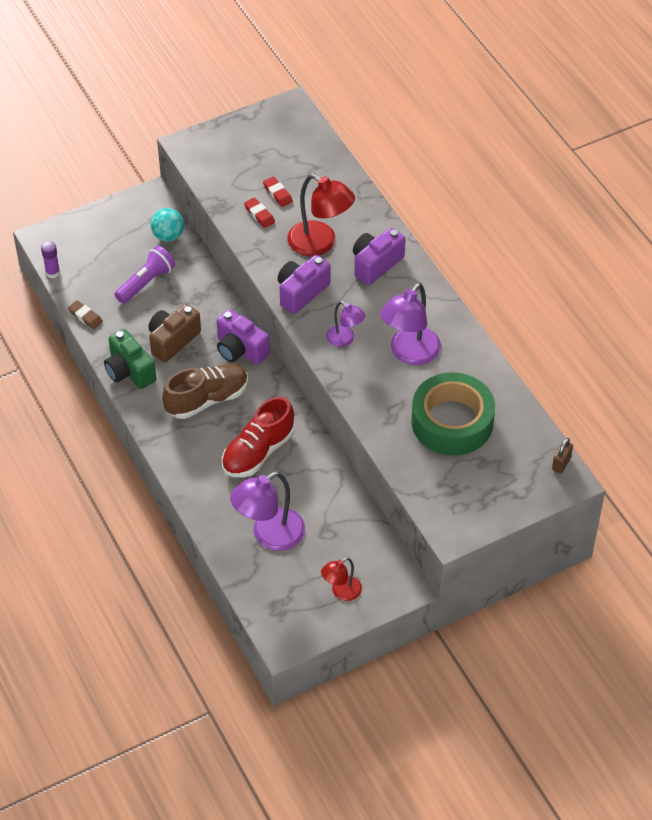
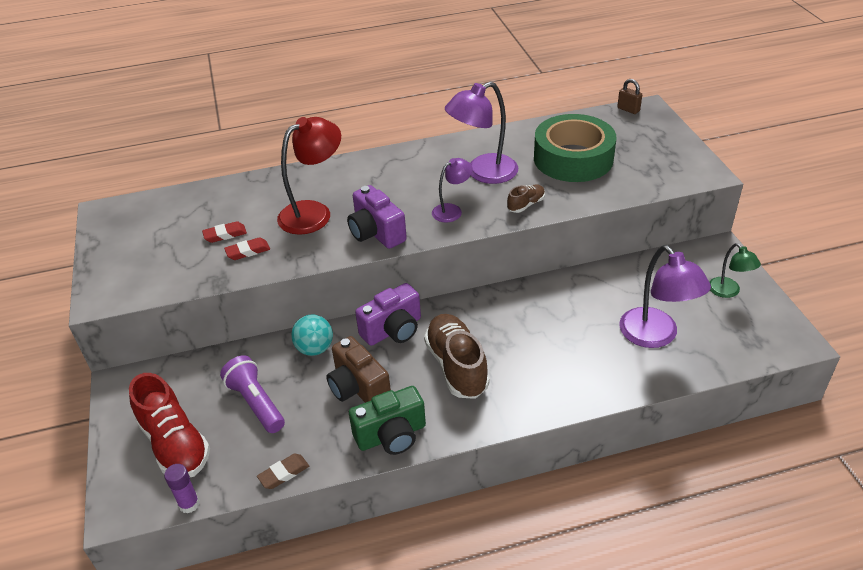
camera: 75 degrees left, 10 degrees down
(168, 236) = (192, 374): turquoise ball -> turquoise ball (315, 349)
(258, 452) = (541, 332): red shoe -> red shoe (175, 443)
(341, 592) = (728, 292): red lamp -> green lamp
(366, 392) = (526, 205): none -> brown shoe
(376, 264) = (360, 180): purple camera -> none
(409, 353) = (483, 173): purple lamp -> purple lamp turned 105 degrees clockwise

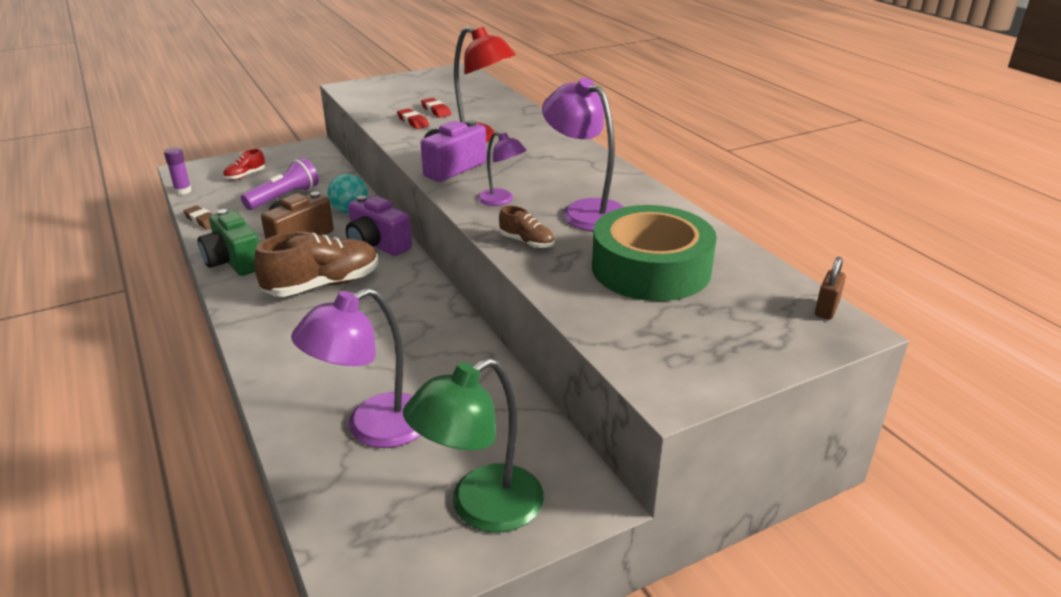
camera: 75 degrees right, 10 degrees down
(175, 443) = (245, 176): red shoe -> red shoe, size x0.48
(728, 292) = (481, 508): green lamp -> green lamp, size x1.78

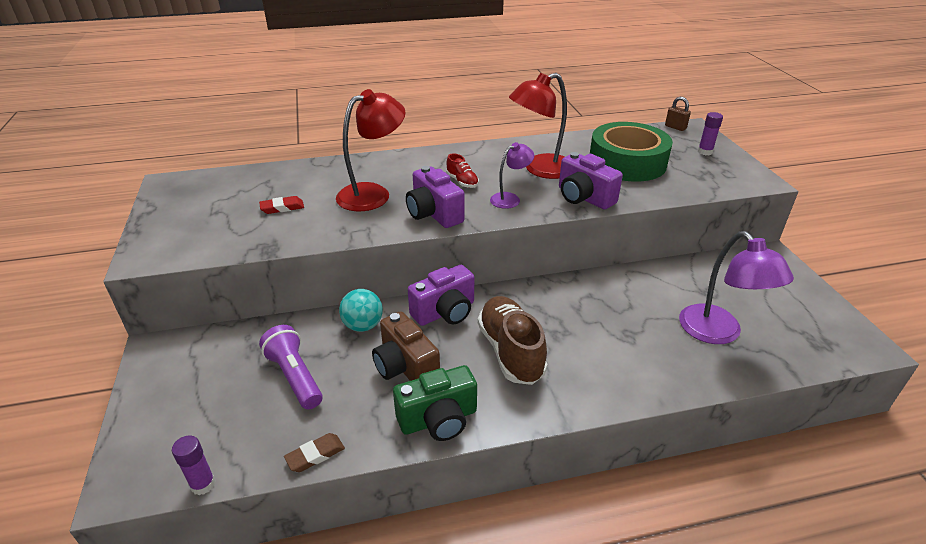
camera: 75 degrees left, 5 degrees up
(245, 176) = (200, 414): red shoe -> red shoe (462, 182)
(413, 122) = (303, 223): red eraser -> none
(481, 508) = (787, 294): green lamp -> none
(527, 242) = (584, 197): brown shoe -> purple camera
(585, 211) = (540, 169): purple lamp -> red lamp
(746, 338) = (705, 152): none -> purple glue stick

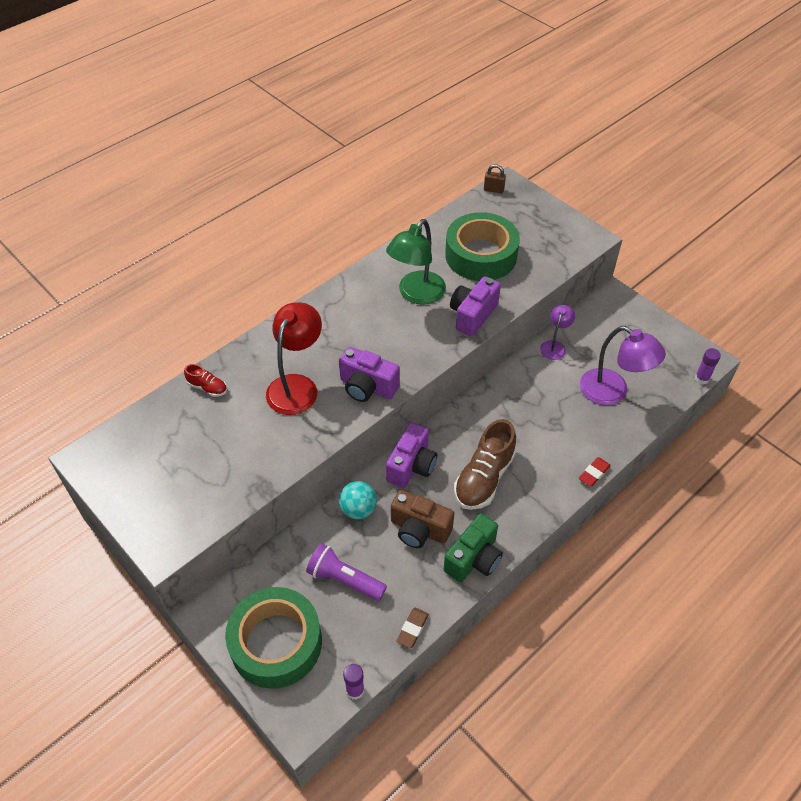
camera: 30 degrees left, 15 degrees up
(182, 400) = (276, 643): none -> green tape
(282, 208) = (231, 438): red eraser -> red eraser (594, 473)
(462, 182) = (362, 338): red shoe -> red shoe (207, 387)
(510, 199) = (416, 341): purple lamp -> purple lamp (554, 346)
(510, 351) = (484, 478): brown shoe -> brown shoe turned 105 degrees counterclockwise
(540, 169) = (416, 294): red lamp -> green lamp
(584, 197) = (472, 315): purple camera -> purple camera turned 105 degrees clockwise
(705, 152) = (534, 216): purple glue stick -> purple glue stick (702, 378)

